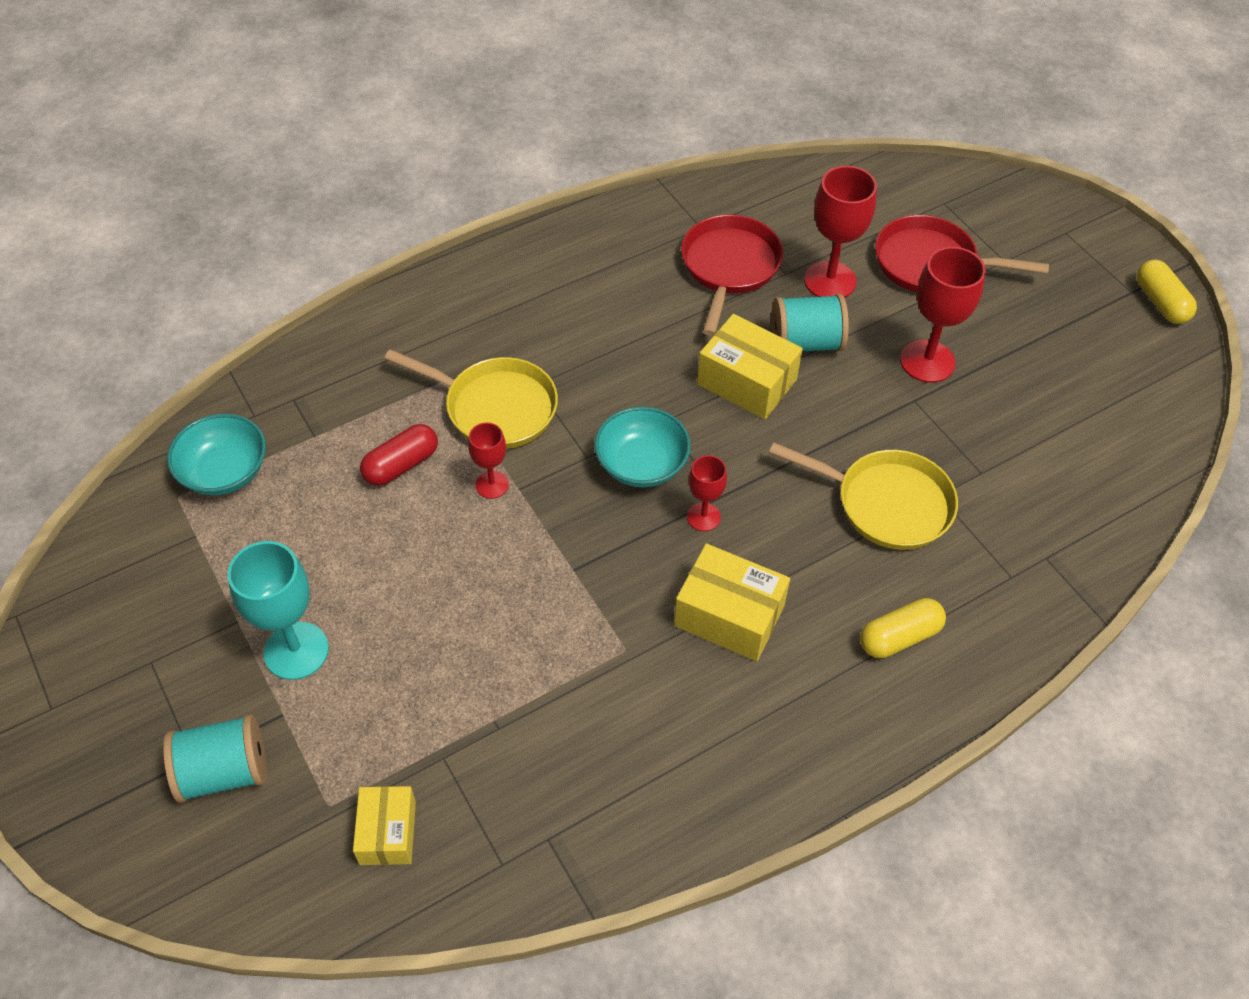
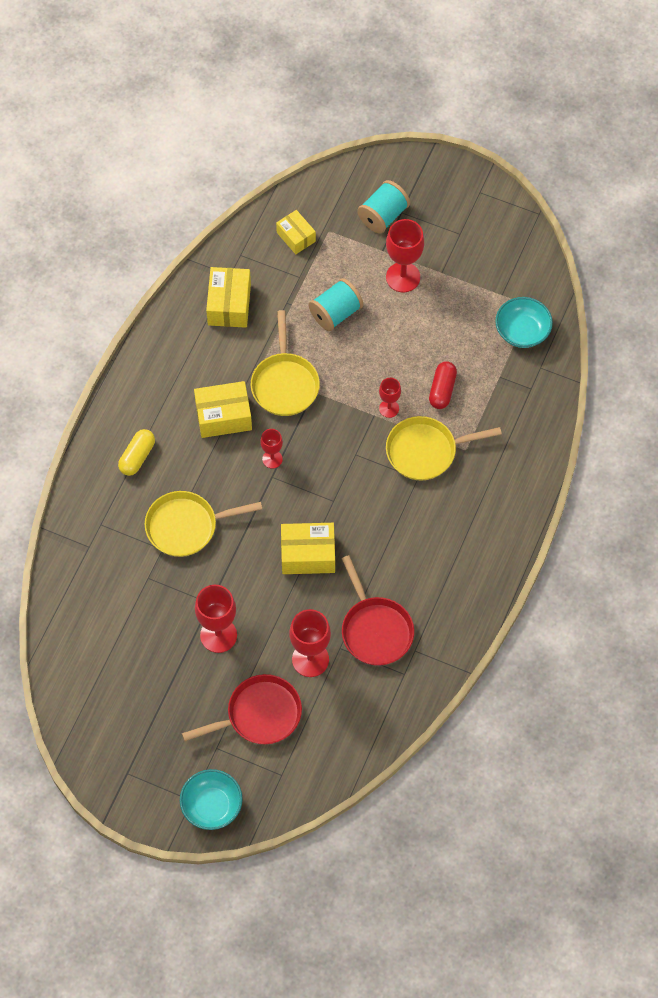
camera: 145 degrees right, 10 degrees up
(296, 651) = (403, 277): turquoise goblet -> red goblet
(589, 786) = (229, 304): none -> yellow box
(603, 606) = (285, 383): none -> yellow pan
(641, 464) = (325, 468): turquoise bowl -> turquoise bowl (212, 805)
(805, 343) = (294, 603): turquoise spool -> turquoise spool (335, 313)
(1160, 302) = (106, 775): yellow capsule -> none

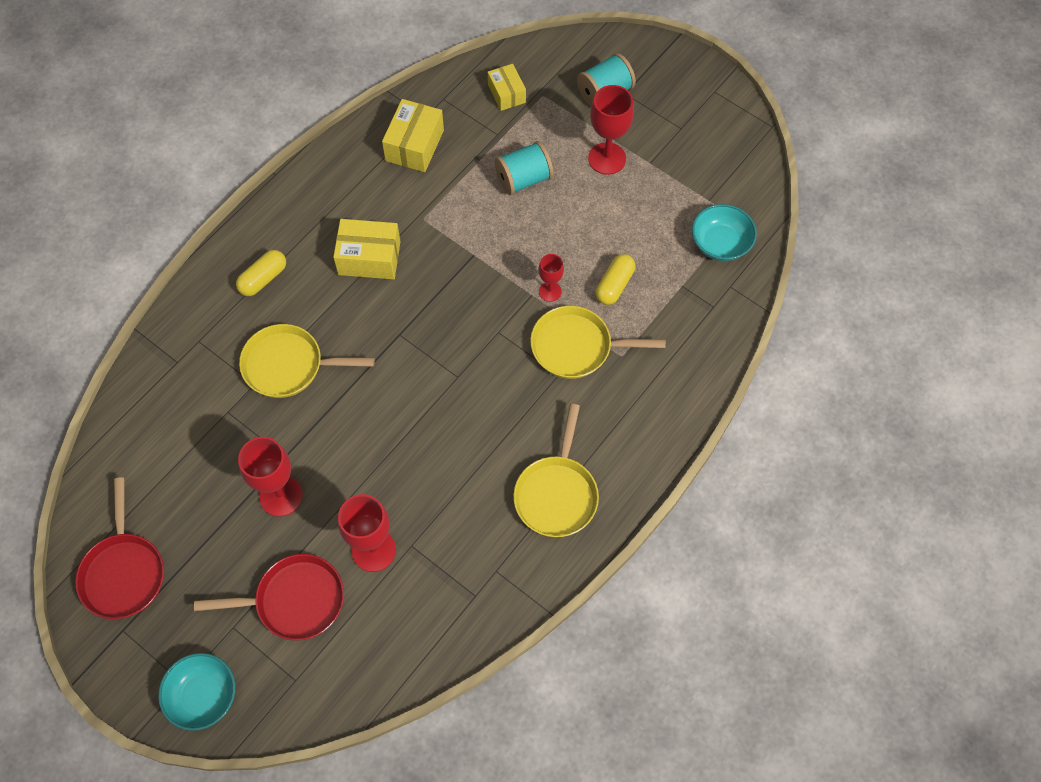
camera: 15 degrees right, 0 degrees up
(272, 459) = (406, 315): red goblet -> none
(285, 383) = (446, 239): yellow pan -> yellow pan (557, 494)
(308, 554) = (410, 429): yellow box -> none
(375, 629) = (458, 534): red pan -> red pan (124, 572)
(442, 390) = (614, 285): red capsule -> yellow capsule

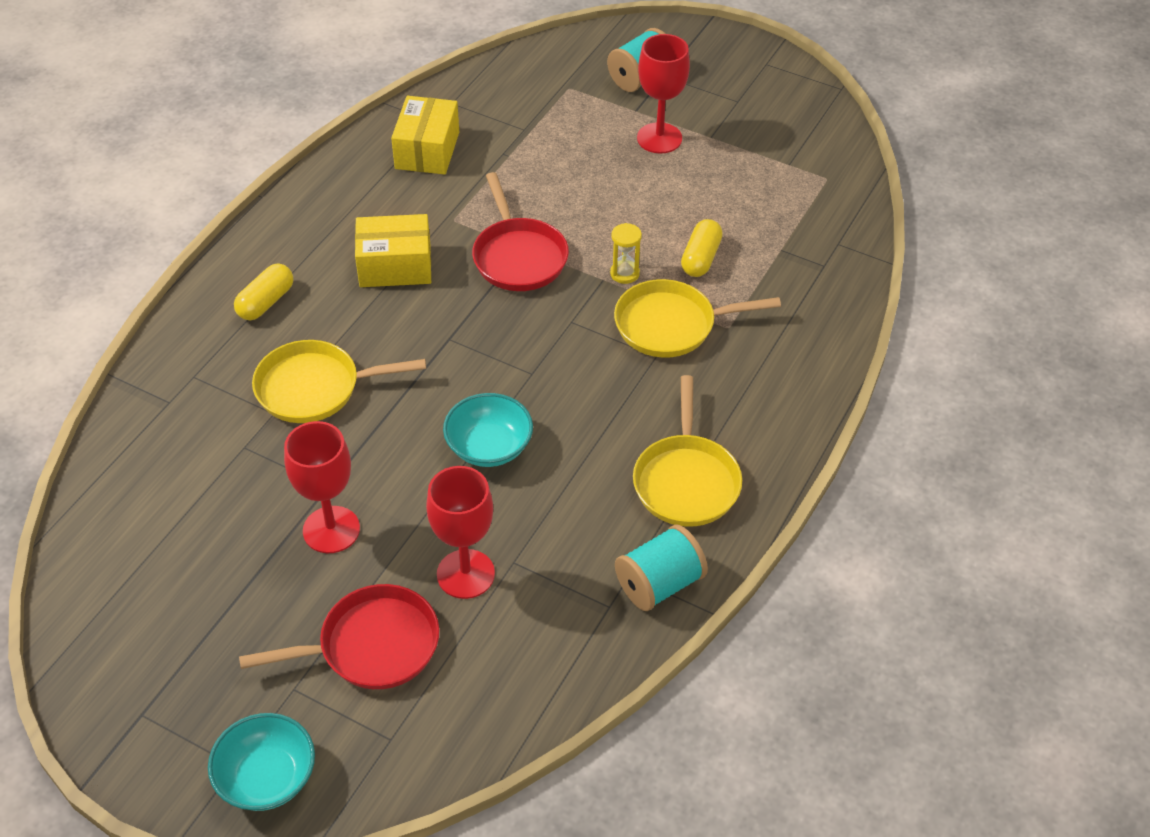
camera: 10 degrees left, 15 degrees down
(124, 572) = (133, 645): red pan -> red pan (518, 256)
(506, 94) = (526, 90): yellow box -> none
(523, 179) = (566, 168): turquoise spool -> turquoise spool (659, 584)
(550, 291) = (624, 273): red goblet -> yellow hourglass
(720, 243) = (814, 203): turquoise bowl -> turquoise bowl (489, 447)

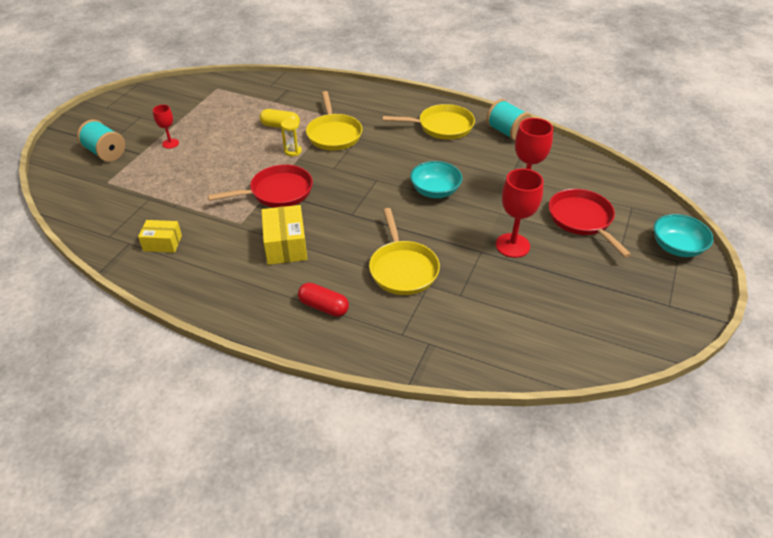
camera: 95 degrees left, 5 degrees down
(266, 302) = (324, 307): yellow capsule -> red capsule
(427, 150) = (162, 243): yellow box -> yellow box, size x0.65
(659, 138) = (170, 143): red goblet -> red goblet, size x0.57

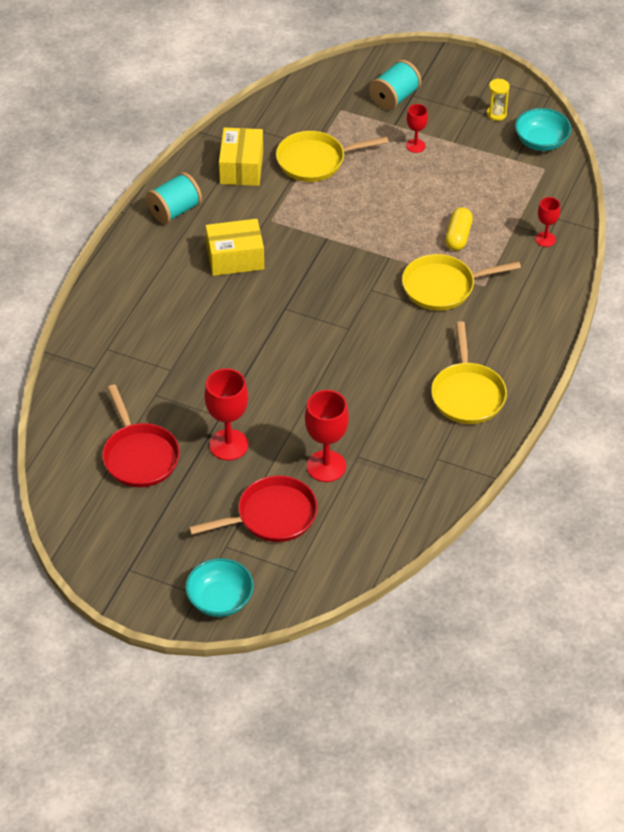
camera: 90 degrees right, 5 degrees up
(162, 243) = (241, 167): yellow box -> yellow box, size x1.53
(277, 192) = (324, 244): red pan -> red pan (139, 456)
(290, 90) = (545, 239): none -> red goblet
(293, 151) = (404, 251): yellow hourglass -> yellow hourglass (496, 114)
(324, 307) = (146, 291): red capsule -> none
(402, 268) = (196, 350): yellow pan -> yellow pan (315, 161)
(435, 191) = (327, 381): turquoise bowl -> turquoise bowl (541, 141)
(507, 132) = (458, 462): turquoise spool -> turquoise spool (174, 211)

